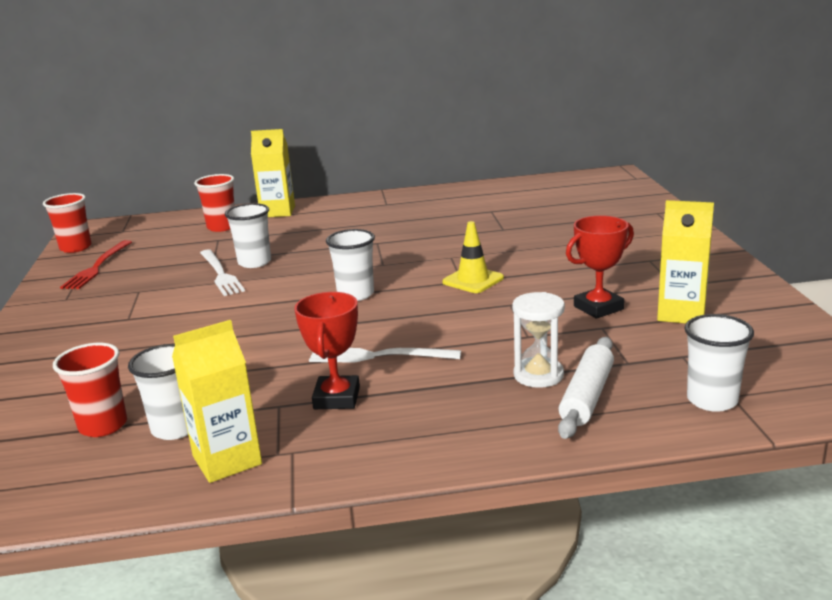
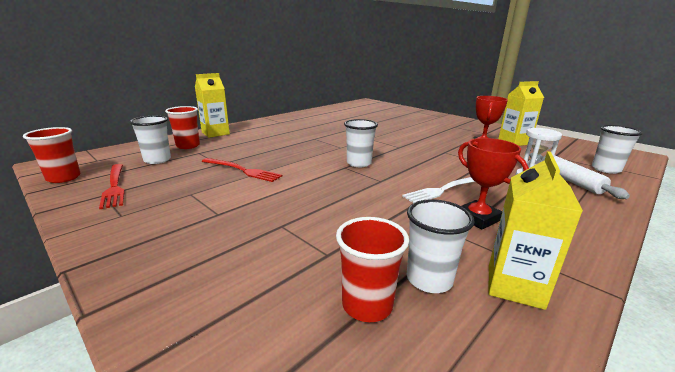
camera: 40 degrees left, 0 degrees up
(220, 274) = (242, 170): white fork -> red fork
(254, 262) = (255, 160): white cup -> white cup (157, 160)
(473, 280) = (403, 146): yellow traffic cone -> none

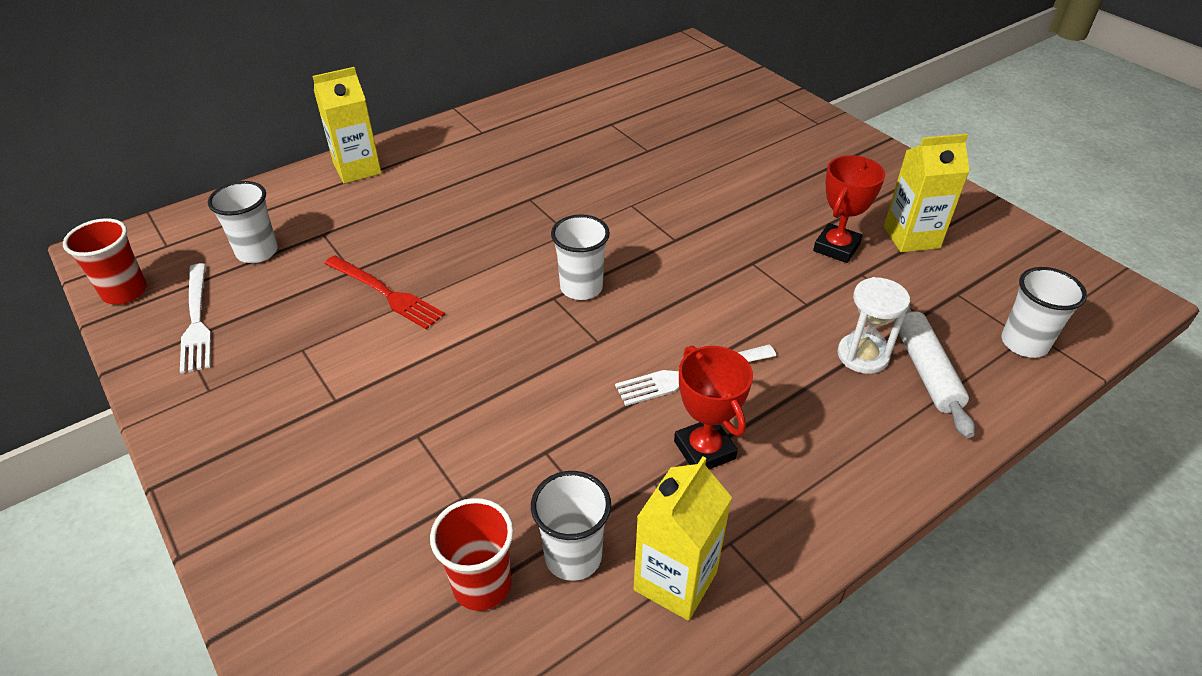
camera: 10 degrees right, 20 degrees up
(114, 186) = (196, 320): red fork -> white fork
(188, 146) = (307, 210): red cup -> none

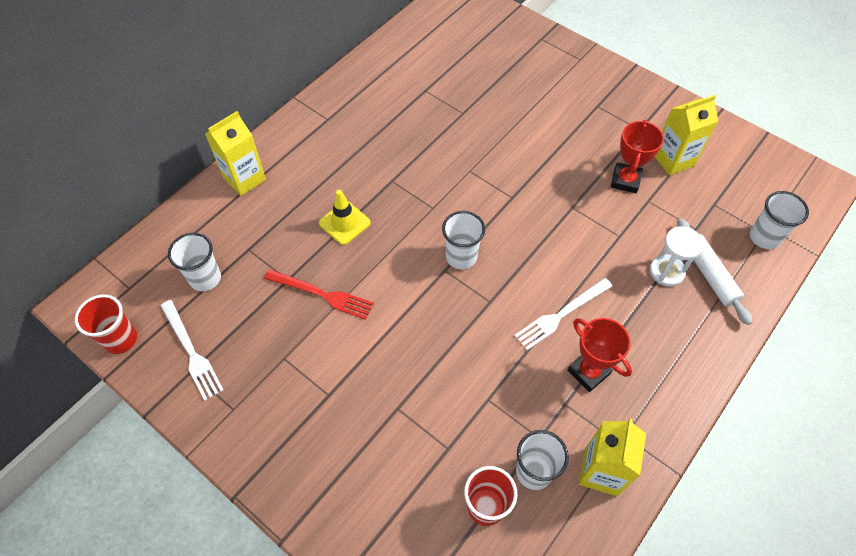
camera: 15 degrees left, 15 degrees up
(451, 229) = (344, 223): none -> yellow traffic cone

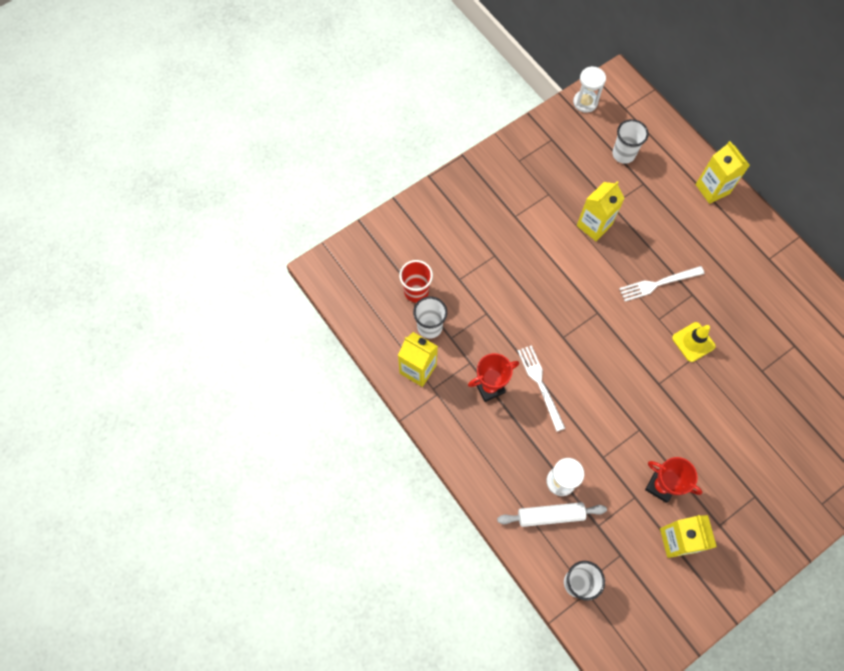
camera: 105 degrees right, 10 degrees up
(120, 339) = (585, 102): red cup -> white hourglass
(191, 352) = (566, 141): white fork -> white fork (658, 283)
(322, 294) = (594, 225): red fork -> yellow carton
(344, 223) = (655, 251): yellow traffic cone -> yellow traffic cone (693, 342)
(461, 257) = (607, 327): white cup -> none

